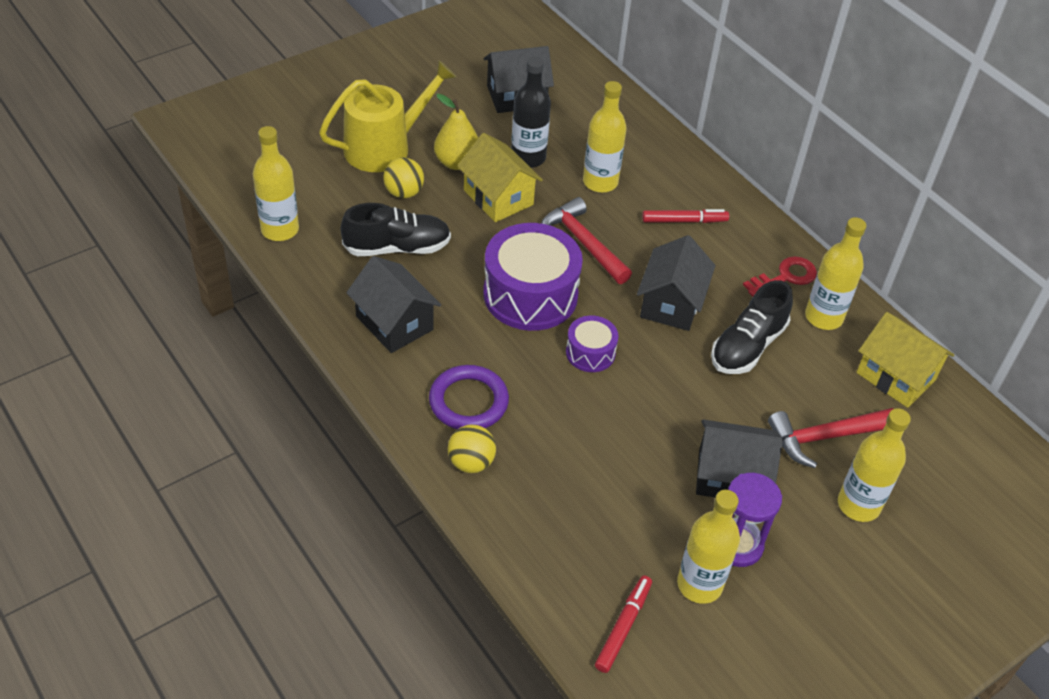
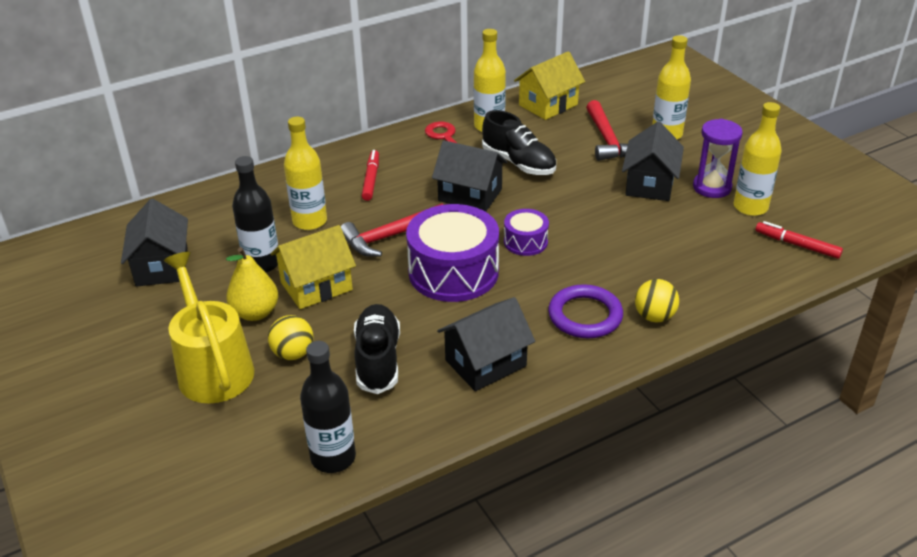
camera: 80 degrees left, 10 degrees down
(280, 230) = (333, 457): yellow bottle -> black bottle

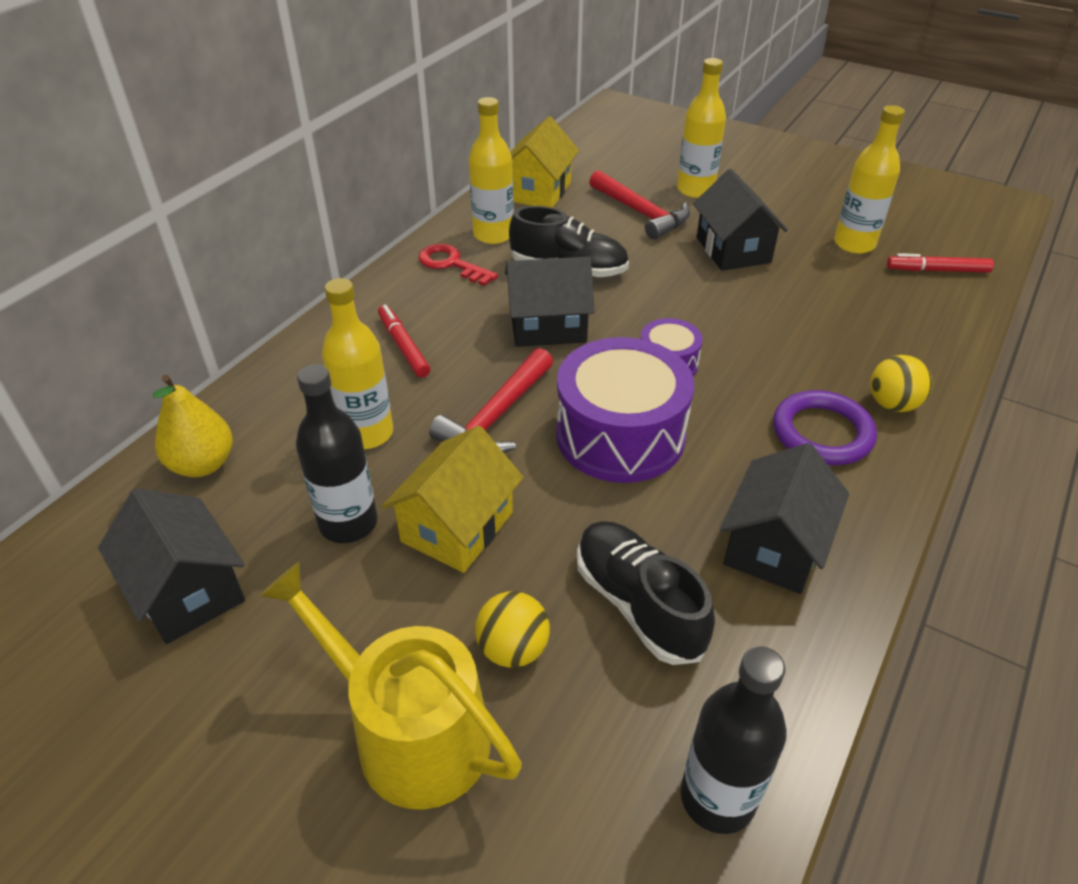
camera: 30 degrees left, 5 degrees up
(255, 313) = (401, 607): yellow pear -> yellow pear (203, 464)
(712, 187) = (797, 234): purple hourglass -> none

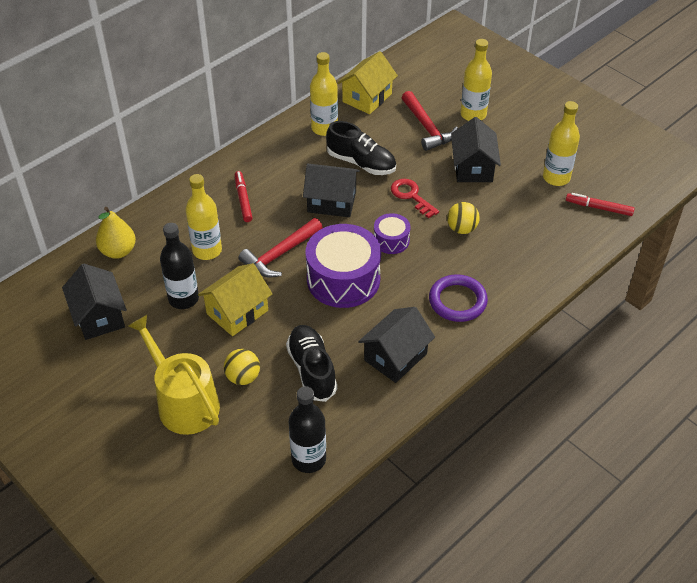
camera: 15 degrees right, 5 degrees up
(452, 264) = (290, 146): red key -> red key (411, 196)
(892, 404) = (509, 292): yellow ball -> yellow ball (461, 229)

